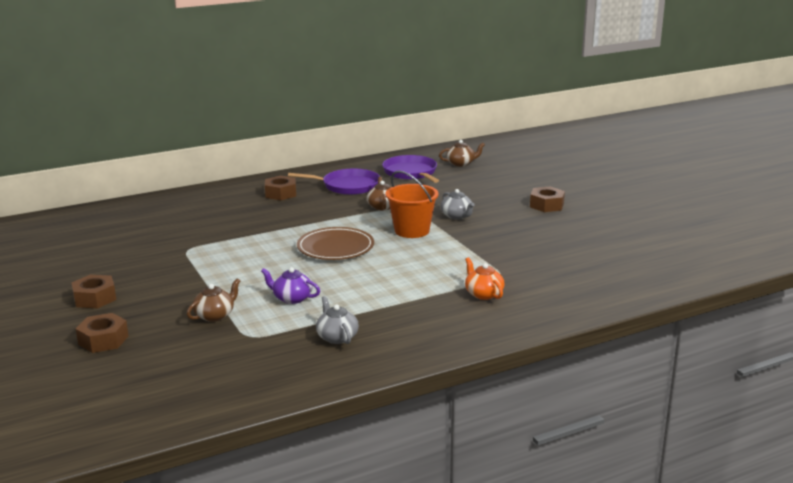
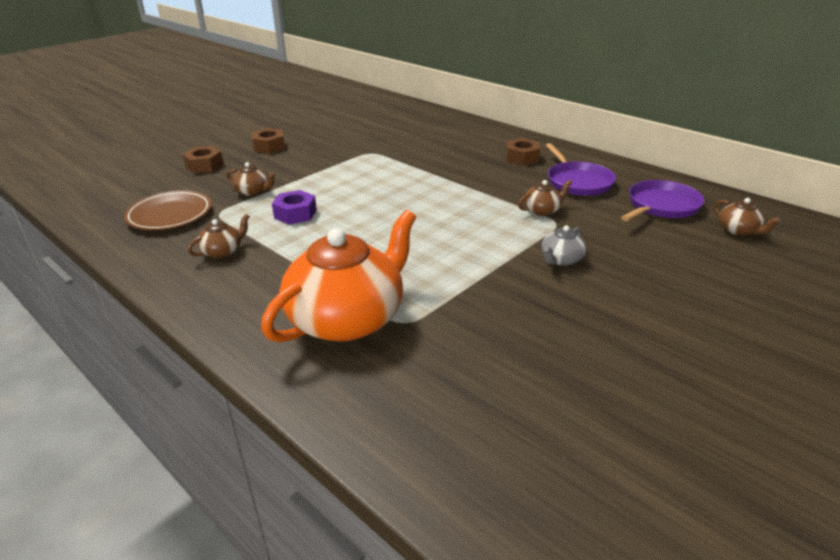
camera: 70 degrees right, 10 degrees up
(292, 298) = (295, 214): purple teapot -> purple nut
(335, 248) = (415, 209): brown plate -> brown plate (170, 215)
(337, 337) = (223, 251): grey teapot -> brown teapot
(412, 231) = (491, 240): orange bucket -> none
(483, 294) = (348, 318): orange teapot -> orange teapot, size x2.38
(546, 205) = (673, 323): brown nut -> none

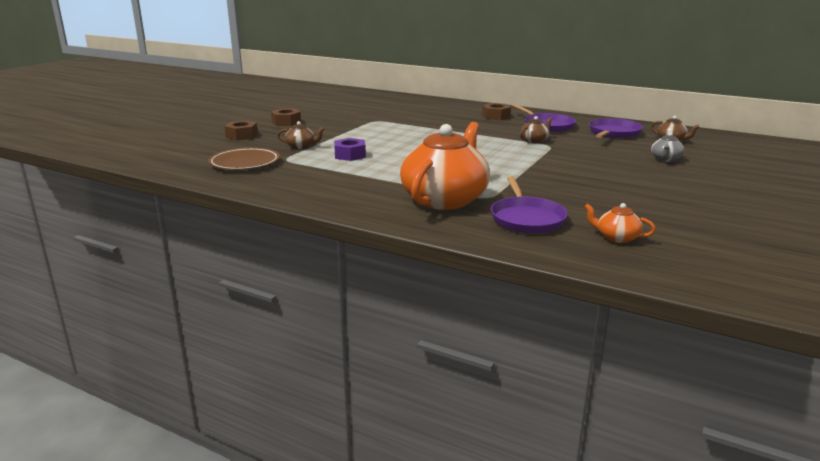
camera: 15 degrees left, 10 degrees down
(223, 251) = (313, 177): brown teapot -> none
(427, 379) = (526, 218): none -> purple pan
(530, 449) = (616, 237): none -> orange teapot
(561, 259) = (567, 162): grey teapot -> grey teapot (665, 159)

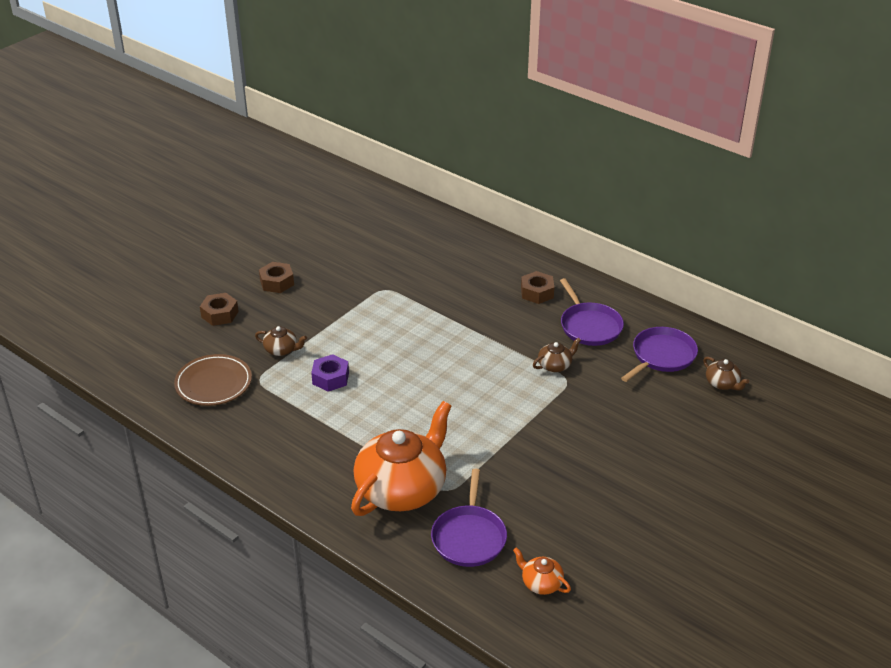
camera: 10 degrees right, 15 degrees up
(665, 159) = (686, 430): grey teapot -> none

